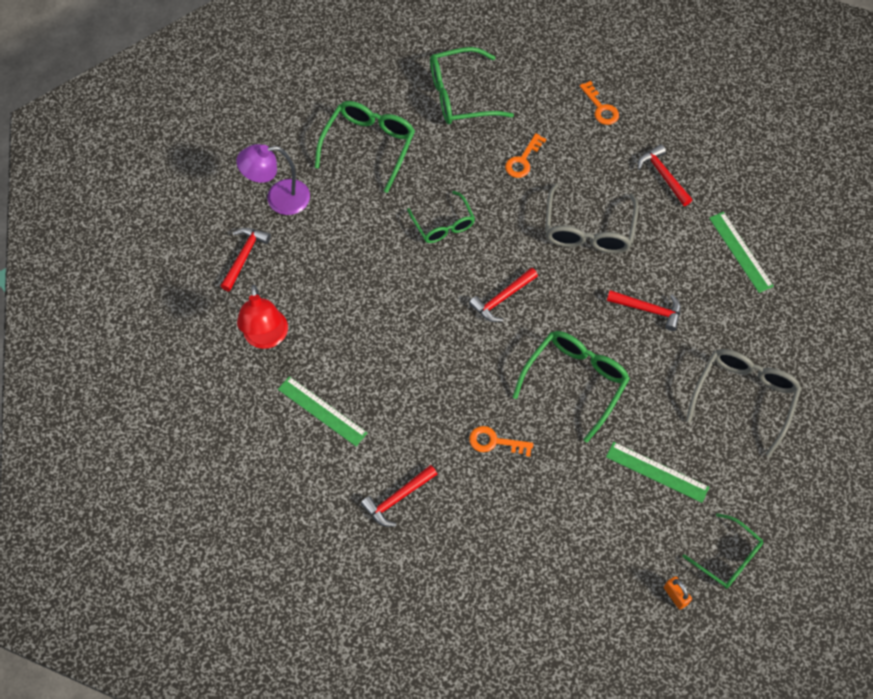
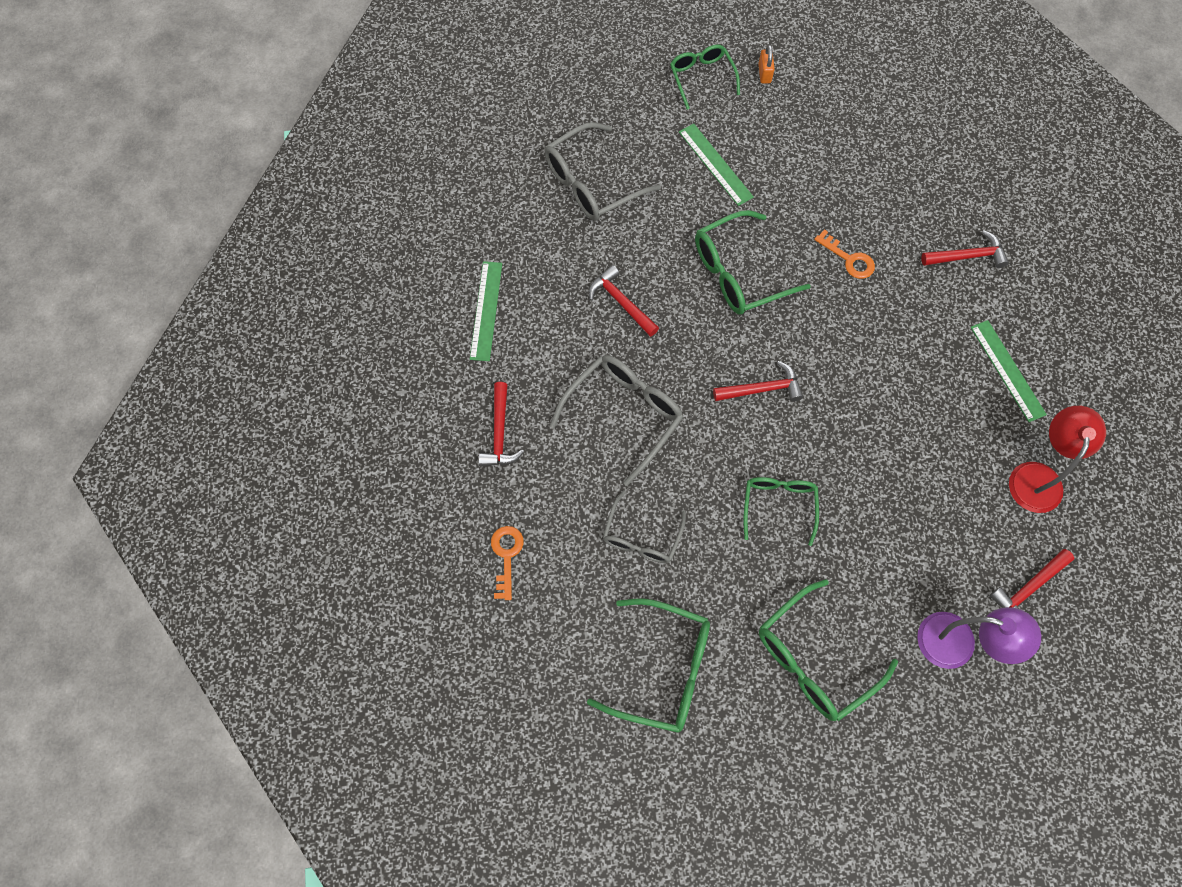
camera: 150 degrees left, 5 degrees up
(523, 160) = (641, 537): orange key -> grey glasses

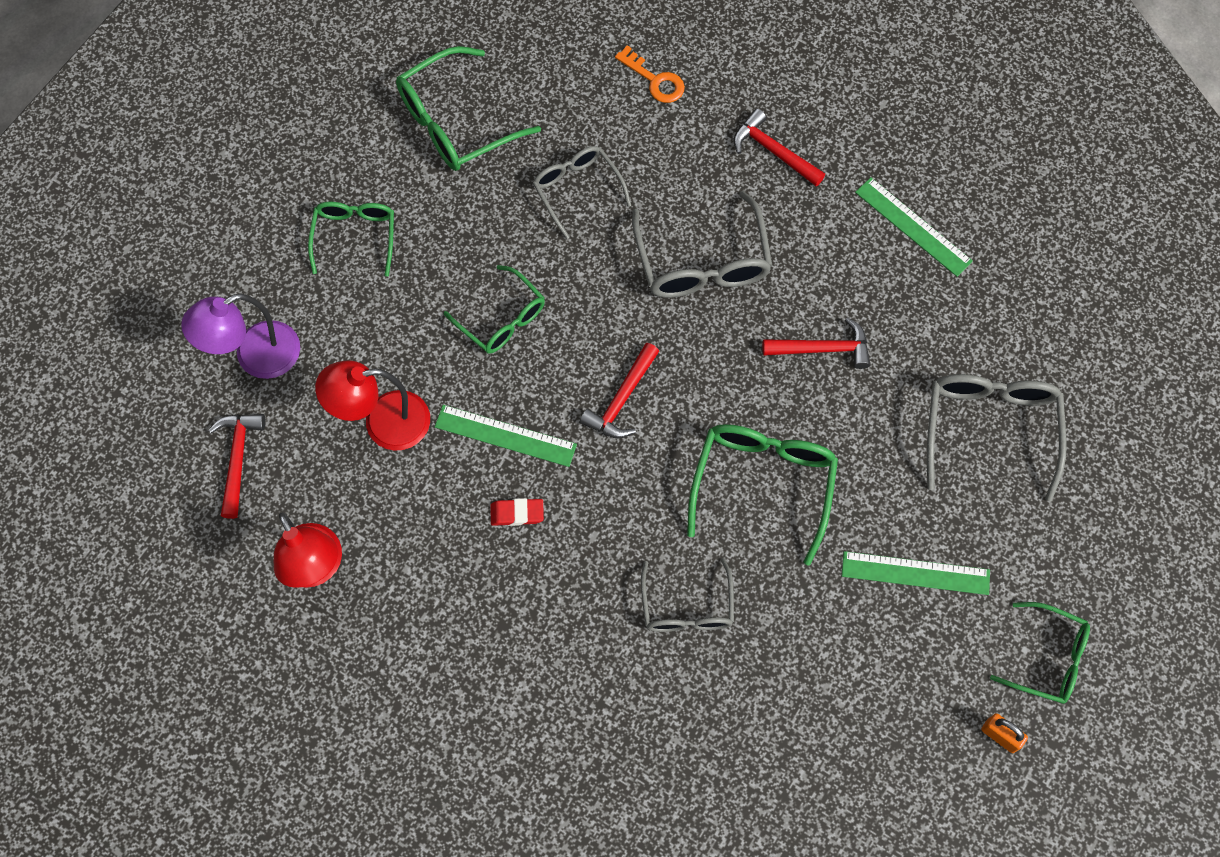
camera: 130 degrees right, 0 degrees up
(813, 659) = (355, 236): green glasses -> green glasses, size x0.65
(849, 259) = (687, 607): orange key -> grey glasses
(889, 390) = (517, 513): none -> red eraser
(916, 518) = (383, 423): none -> red lamp
(967, 256) = (585, 736): red hammer -> none
(1007, 370) = (434, 647): green ruler -> green ruler (505, 436)

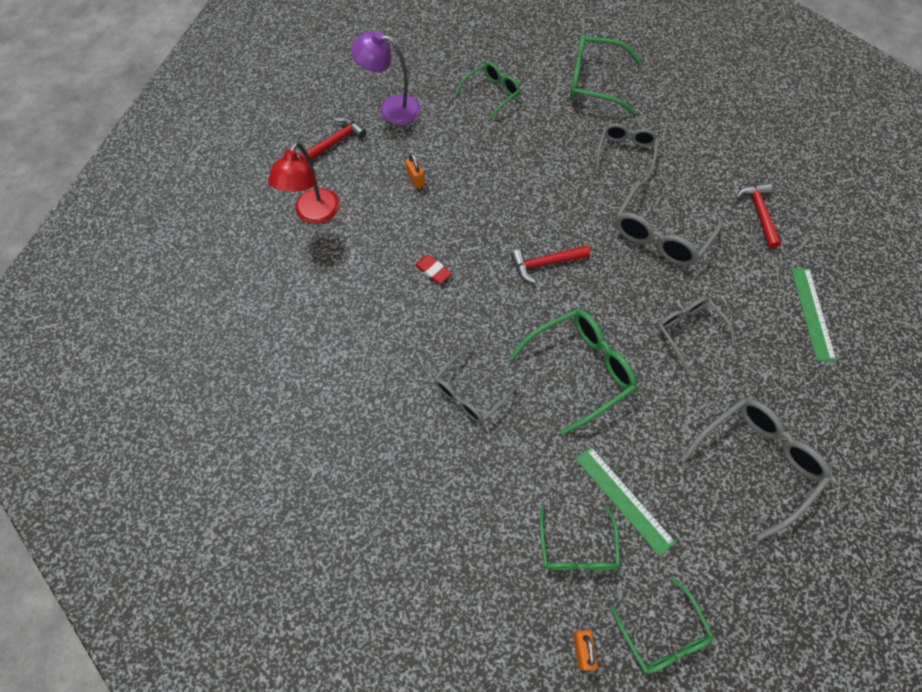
camera: 45 degrees right, 5 degrees down
(383, 423) = (415, 179): red lamp -> orange padlock
(502, 319) = (523, 180): green glasses -> green glasses (577, 549)
(505, 436) = (467, 231): green ruler -> none
(655, 80) = (722, 135): orange key -> none
(822, 349) = (688, 331): red hammer -> grey glasses

